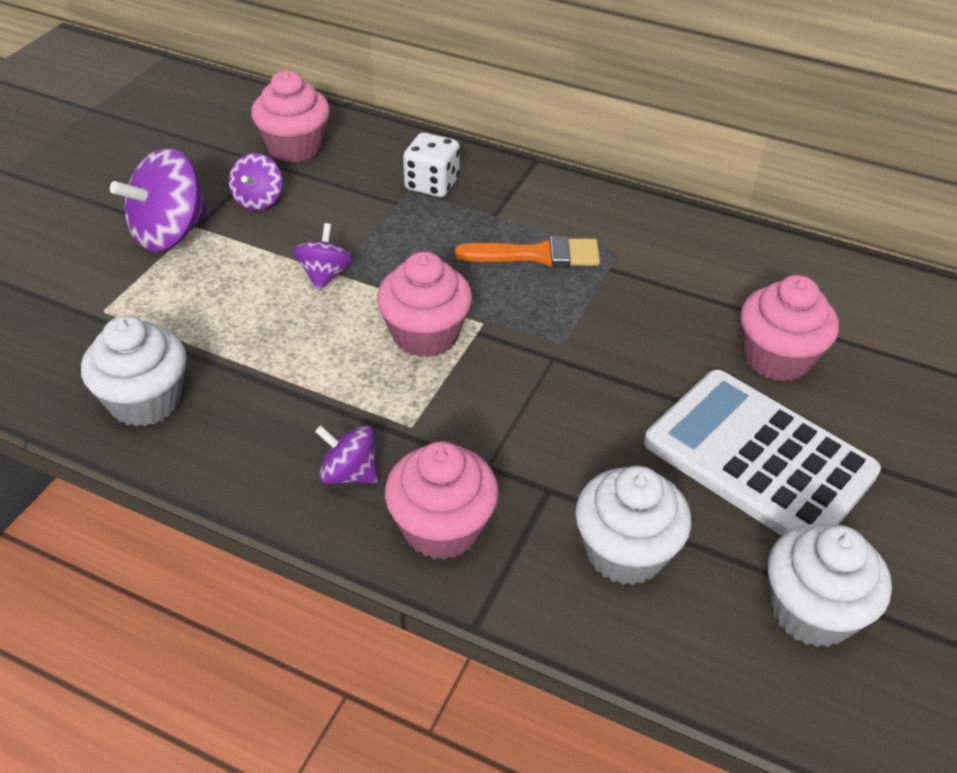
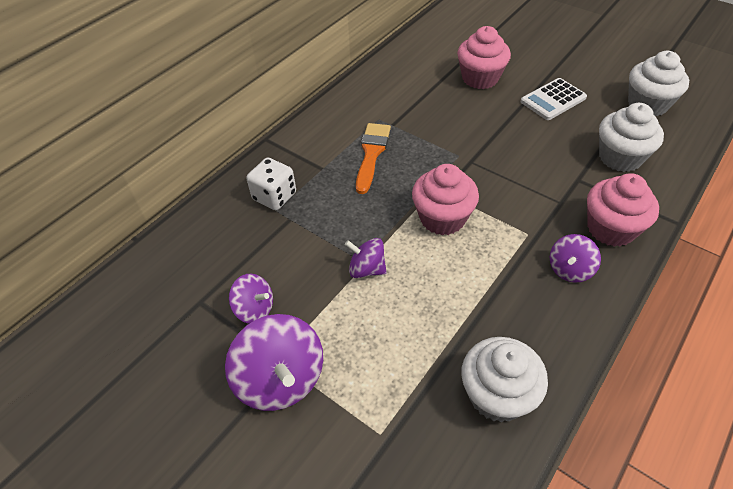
camera: 75 degrees left, 5 degrees up
(295, 147) = (186, 279): pink cupcake -> none
(758, 458) = (553, 100): white calculator -> white calculator, size x0.55

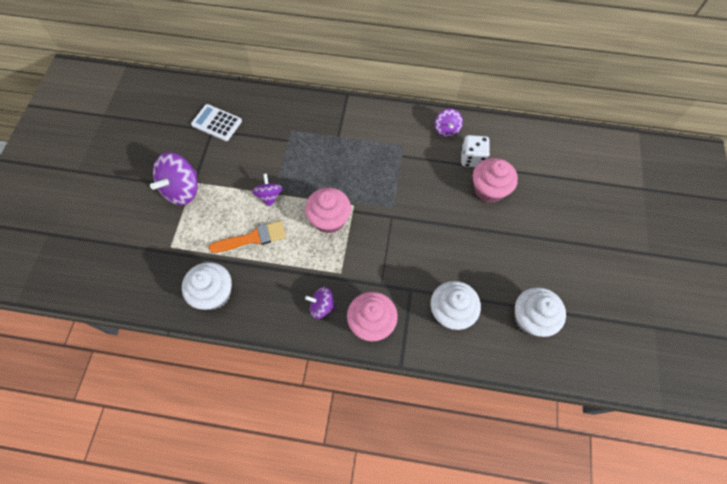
camera: 60 degrees right, 15 degrees up
(255, 309) = (218, 156): purple spinning top -> purple spinning top (446, 130)
(274, 196) = (301, 124): white dice -> white dice (472, 158)
(371, 154) = (366, 156): orange brush -> orange brush (253, 238)
(553, 100) = (493, 248): white calculator -> white calculator (217, 123)

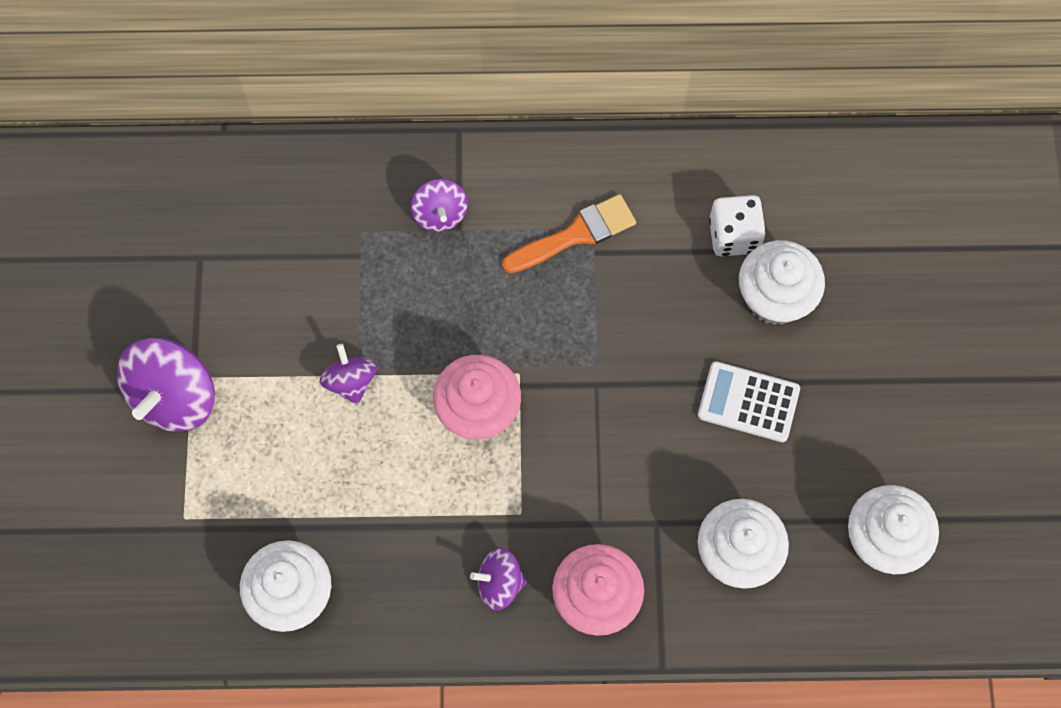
camera: 10 degrees left, 5 degrees up
(217, 123) = (205, 240): white calculator -> white calculator (748, 402)
(253, 238) = (339, 473): orange brush -> orange brush (575, 234)
(446, 130) = (674, 180): purple spinning top -> purple spinning top (440, 214)
(489, 189) = (775, 297): pink cupcake -> white cupcake

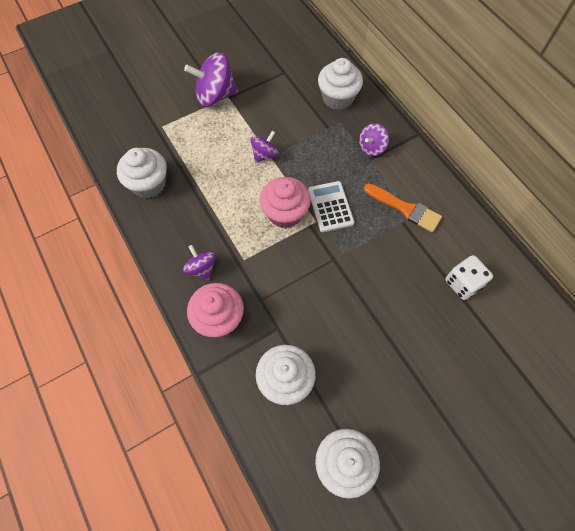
camera: 60 degrees right, 5 degrees down
(748, 402) = (375, 340): white calculator -> white calculator (330, 207)
(775, 297) = (444, 323): white cupcake -> white cupcake (338, 98)

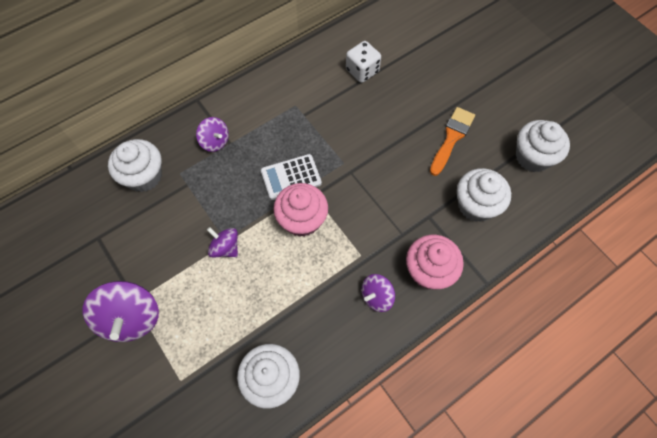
camera: 95 degrees left, 0 degrees up
(405, 209) = (289, 112): orange brush -> orange brush (452, 138)

